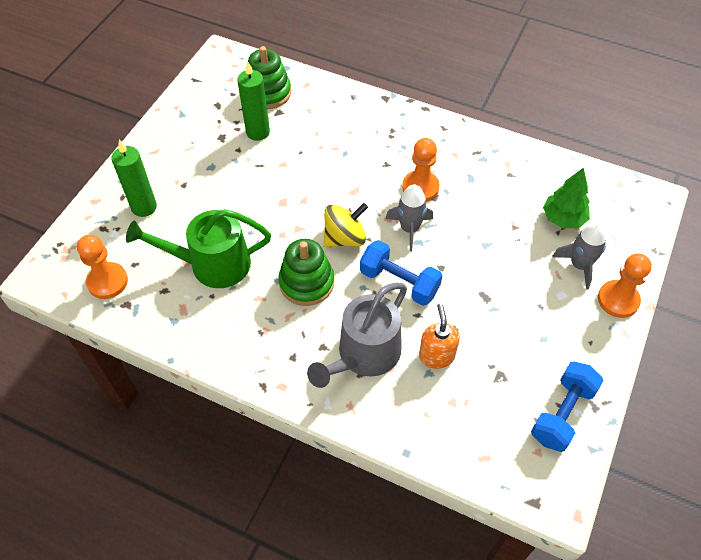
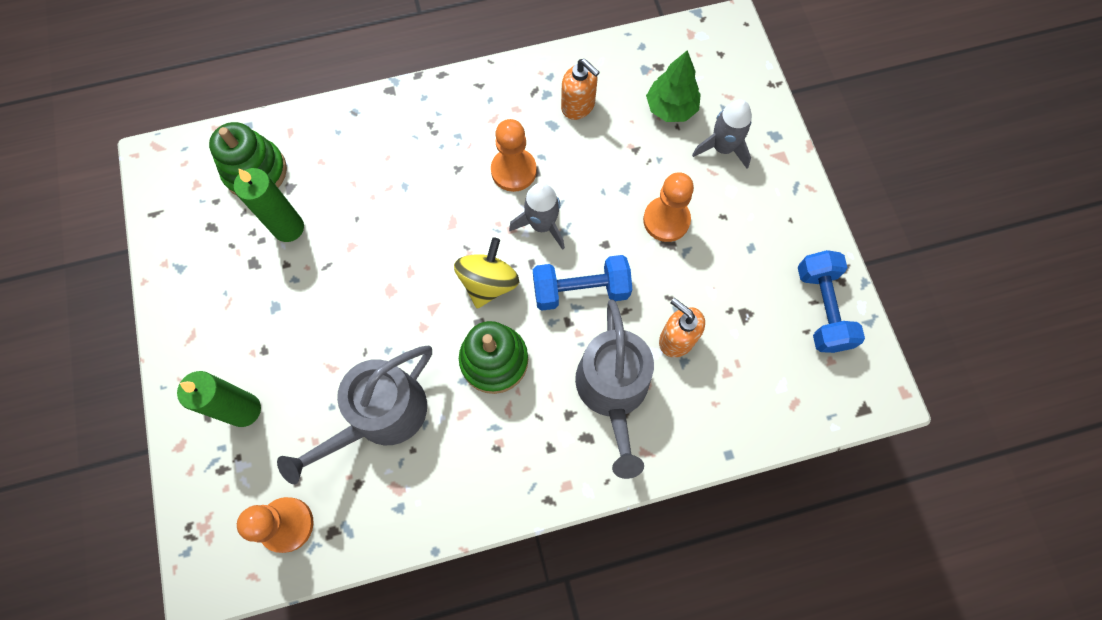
camera: 40 degrees left, 15 degrees up
(212, 264) = (381, 416): green watering can -> grey watering can
(498, 178) = (578, 106): none -> orange soap dispenser
(618, 300) = (780, 159): orange pawn -> orange pawn (666, 220)

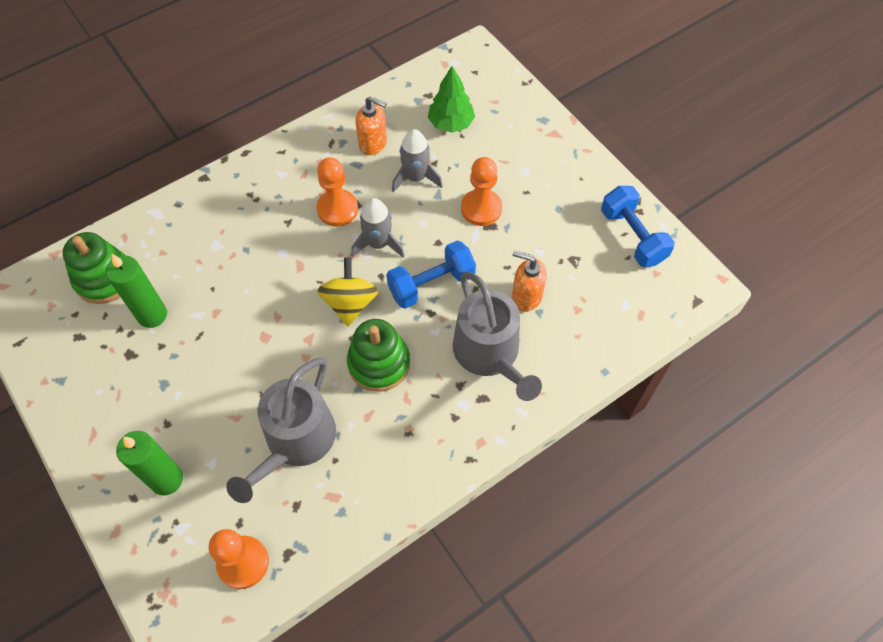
camera: 20 degrees left, 10 degrees down
(722, 148) = (505, 141): grey rocket -> grey rocket (415, 178)

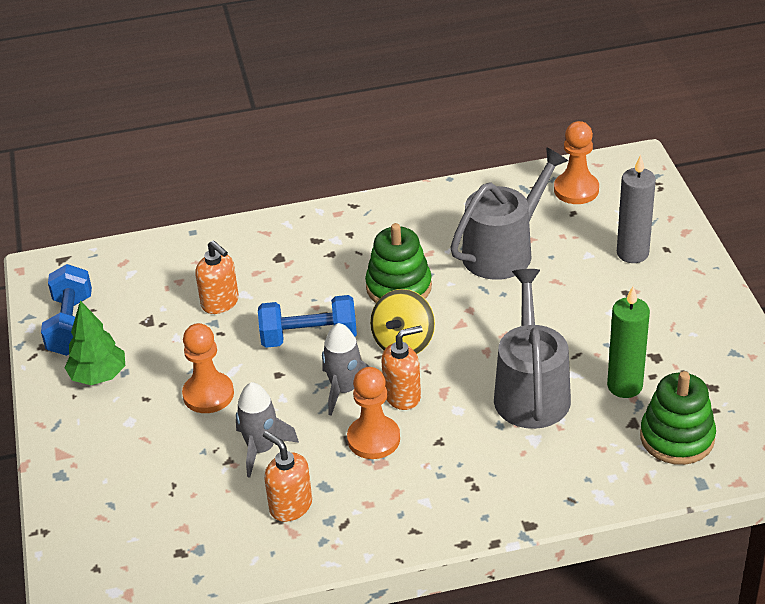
camera: 155 degrees left, 20 degrees down
(167, 479) = (632, 253): green candle -> grey candle
(330, 252) = (403, 396): none -> orange soap dispenser
(451, 123) = (176, 504): green tree -> green tree (98, 376)
(489, 354) = (288, 268): grey watering can -> grey watering can (531, 391)

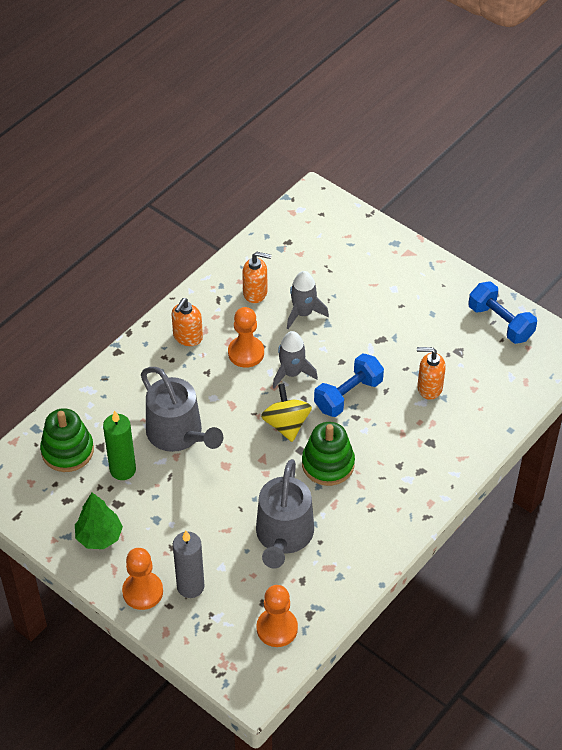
camera: 140 degrees right, 10 degrees up
(98, 376) = (443, 303): green tree -> green tree (99, 536)
(208, 394) = (368, 327): orange pawn -> orange pawn (142, 591)
(403, 396) = (253, 388): orange soap dispenser -> orange soap dispenser (187, 337)

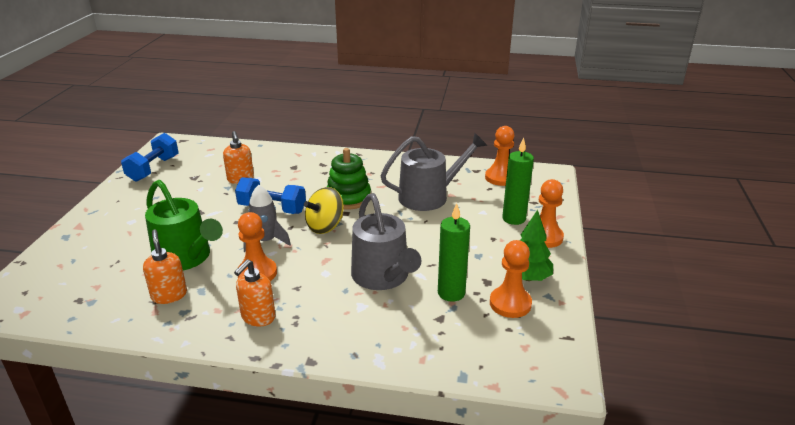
camera: 120 degrees left, 20 degrees down
(67, 451) = (466, 338): green stacking toy -> none
(79, 502) = (510, 303): none -> orange pawn
(178, 434) = (383, 277): grey watering can -> grey watering can turned 135 degrees clockwise
(187, 337) = (258, 317): orange soap dispenser -> orange soap dispenser turned 120 degrees clockwise
(190, 586) = (514, 218): grey candle -> green candle
(303, 313) = (186, 258): grey rocket -> green watering can

